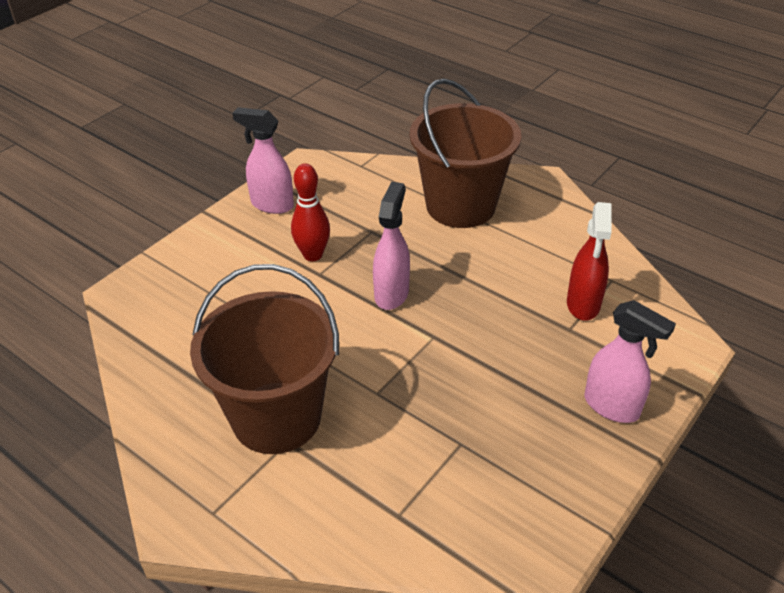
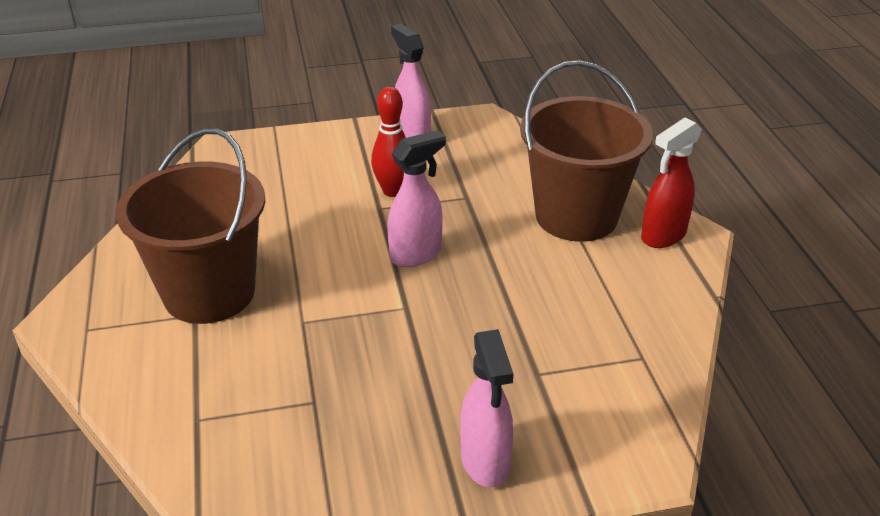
camera: 40 degrees right, 5 degrees down
(583, 305) = (580, 361): red spray bottle -> red spray bottle (663, 236)

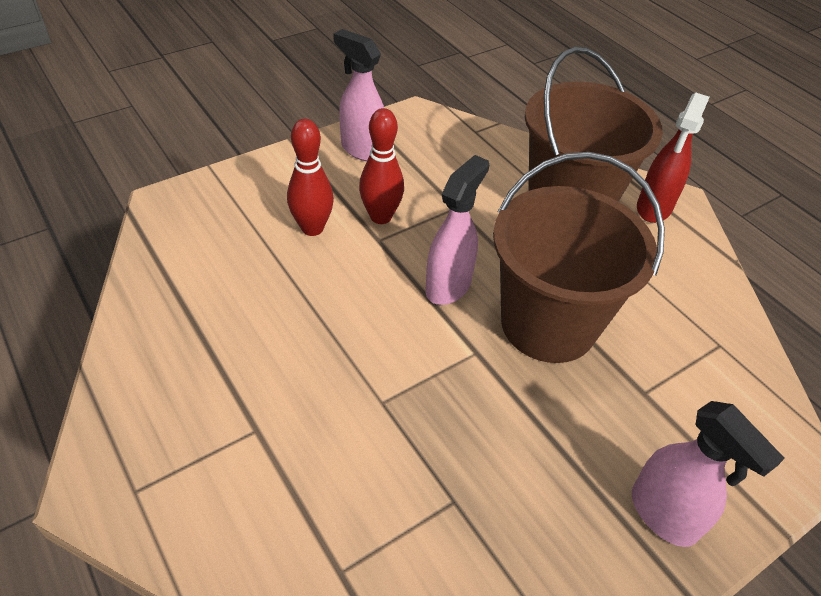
camera: 25 degrees left, 10 degrees up
(209, 293) = (257, 395): brown bucket -> brown bucket (548, 324)
(328, 188) = (312, 228): none -> red bowling pin

